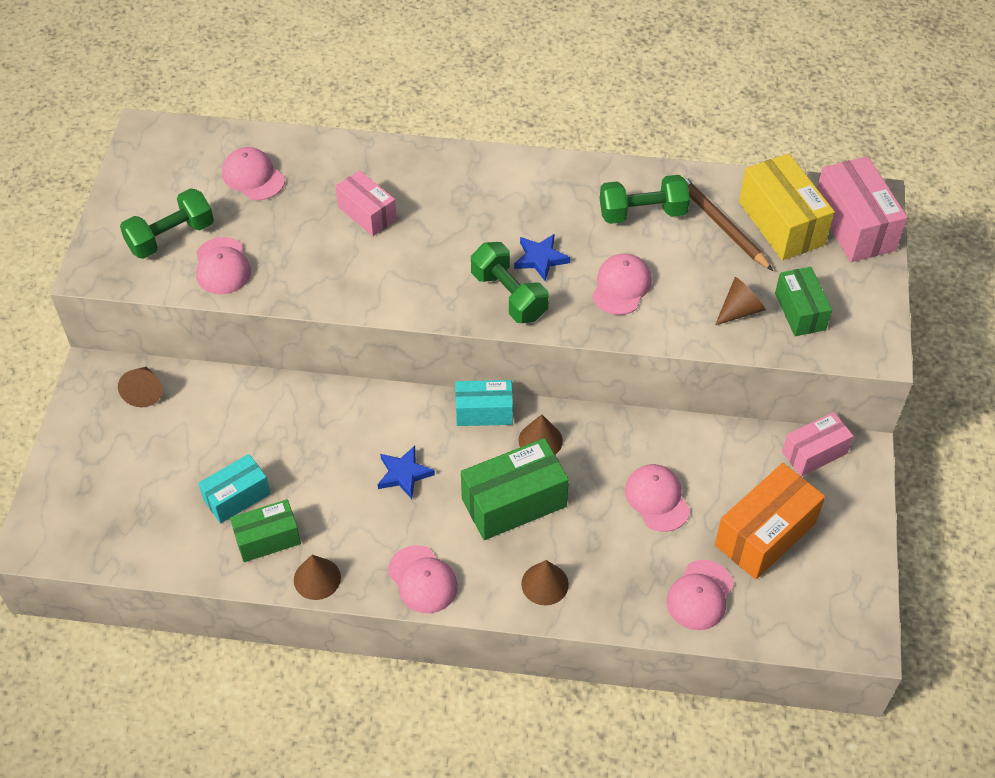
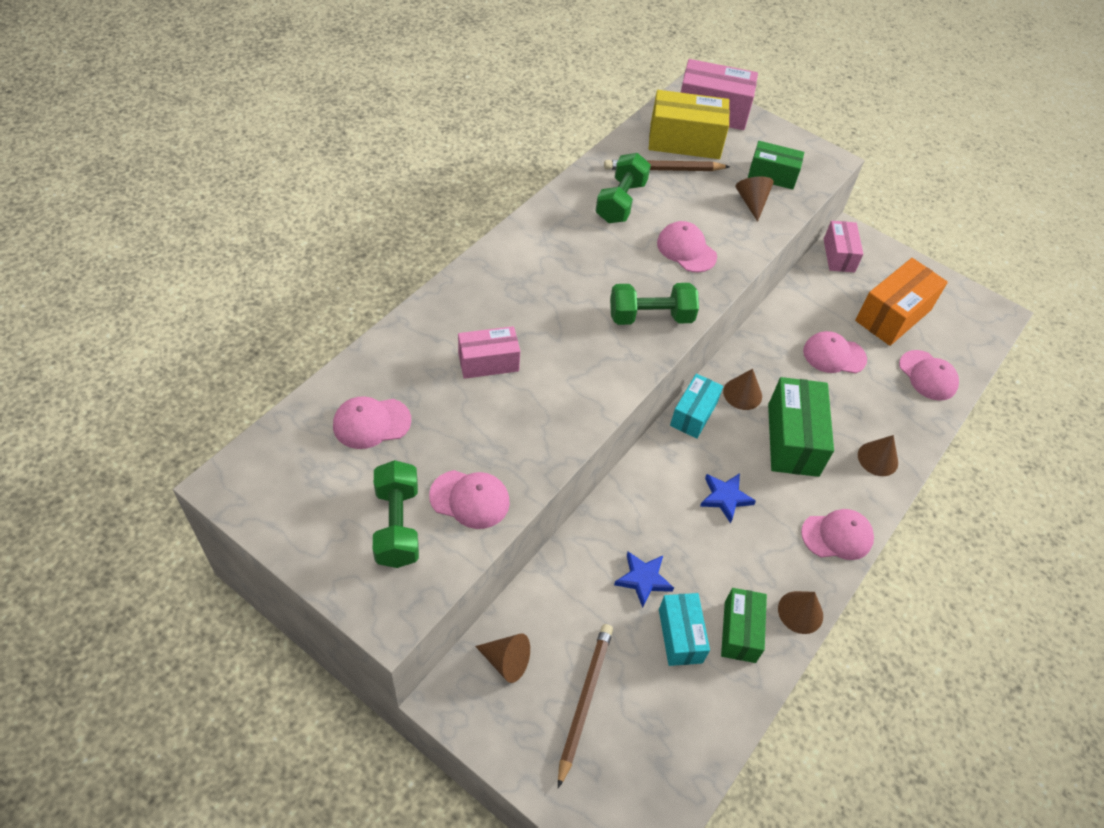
camera: 65 degrees left, 0 degrees up
(139, 456) = (584, 700): none -> brown pencil
(540, 259) = (625, 279): blue star -> blue star (643, 579)
(765, 534) = (893, 315): orange box -> orange box turned 60 degrees clockwise

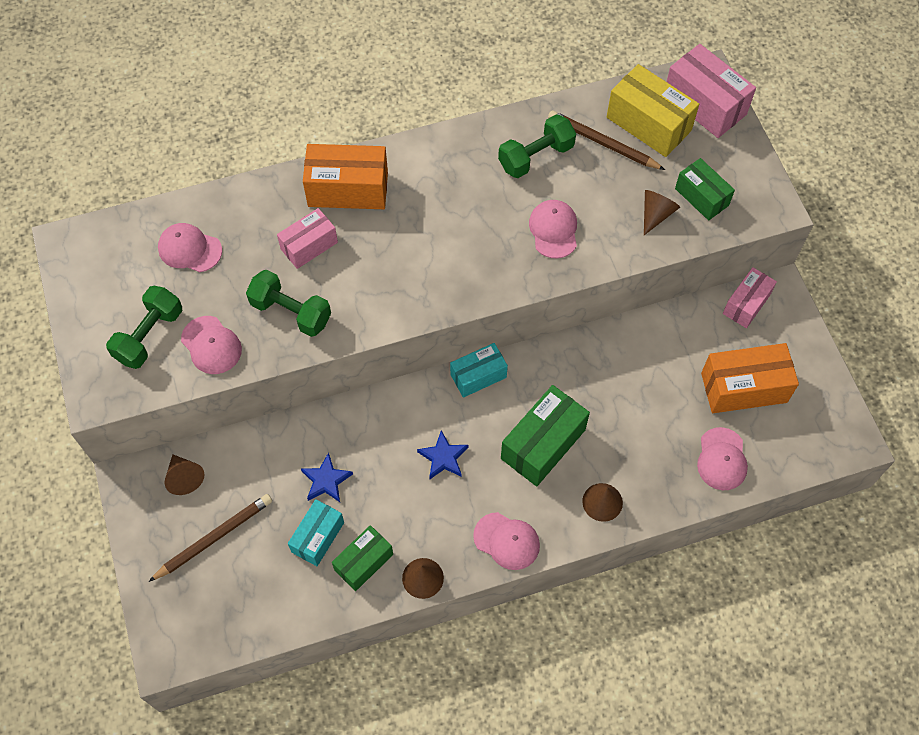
camera: 40 degrees right, 10 degrees up
(482, 298) = (348, 189): none -> orange box
(488, 362) = (309, 246): pink box -> pink box turned 60 degrees counterclockwise
(650, 317) = (468, 275): green dumbbell -> green dumbbell (291, 312)
(742, 394) = (535, 382): brown cone -> none
(834, 355) = (650, 393): pink cap -> none

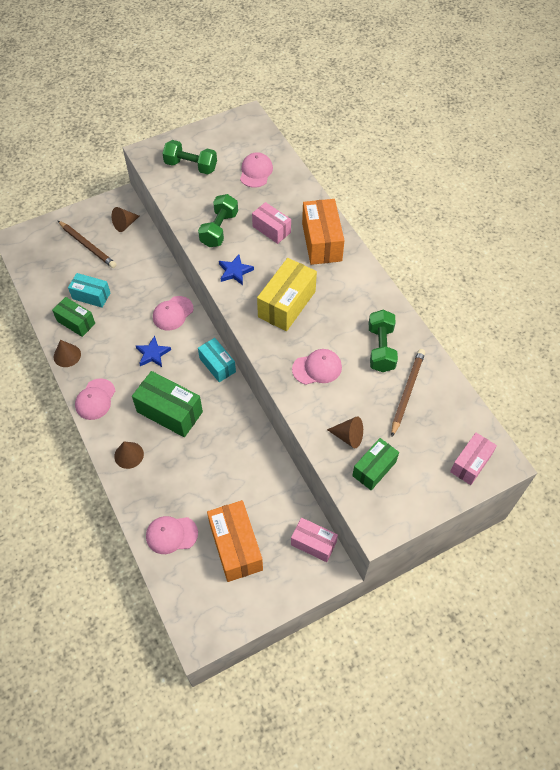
camera: 80 degrees right, 5 degrees down
(211, 345) = (189, 195): pink cap -> pink cap (173, 313)
(326, 480) = (130, 293): blue star -> blue star (235, 271)
(536, 157) = (381, 348): green dumbbell -> green dumbbell turned 45 degrees clockwise
(648, 124) = (436, 423): yellow box -> yellow box (286, 304)
(704, 104) = (470, 463): pink box -> pink box, size x0.63

